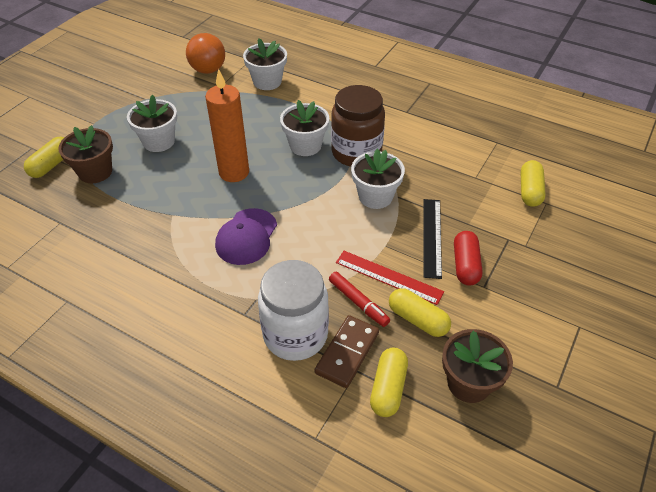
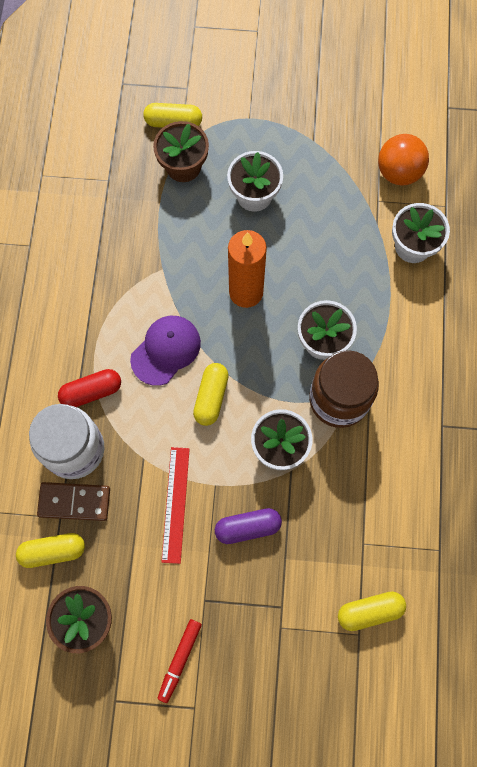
camera: 65 degrees right, 25 degrees up
(246, 237) = (166, 350): purple cap -> purple cap turned 135 degrees clockwise
(358, 302) = (132, 488): red marker -> red marker (179, 660)
(418, 319) = (136, 550): yellow capsule -> yellow capsule (211, 397)
(432, 237) = (248, 527): black ruler -> purple capsule
(465, 265) = (224, 573): red capsule -> red capsule (91, 392)

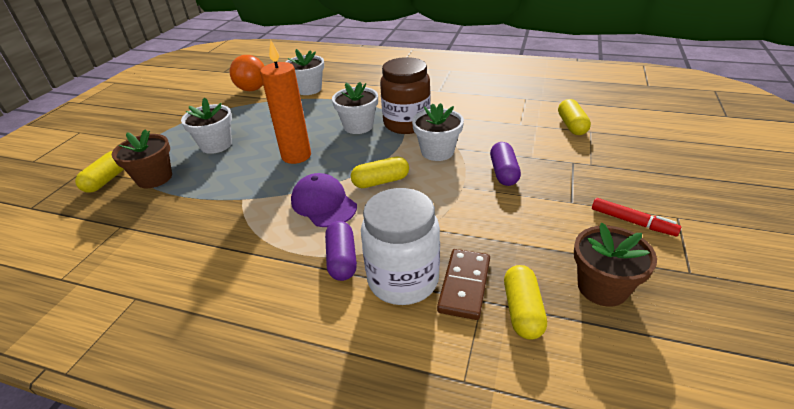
camera: 75 degrees left, 35 degrees down
(91, 392) = (342, 259): red capsule -> purple capsule
(175, 504) = (477, 211): red ruler -> none
(211, 397) = (381, 181): yellow capsule -> yellow capsule turned 45 degrees counterclockwise

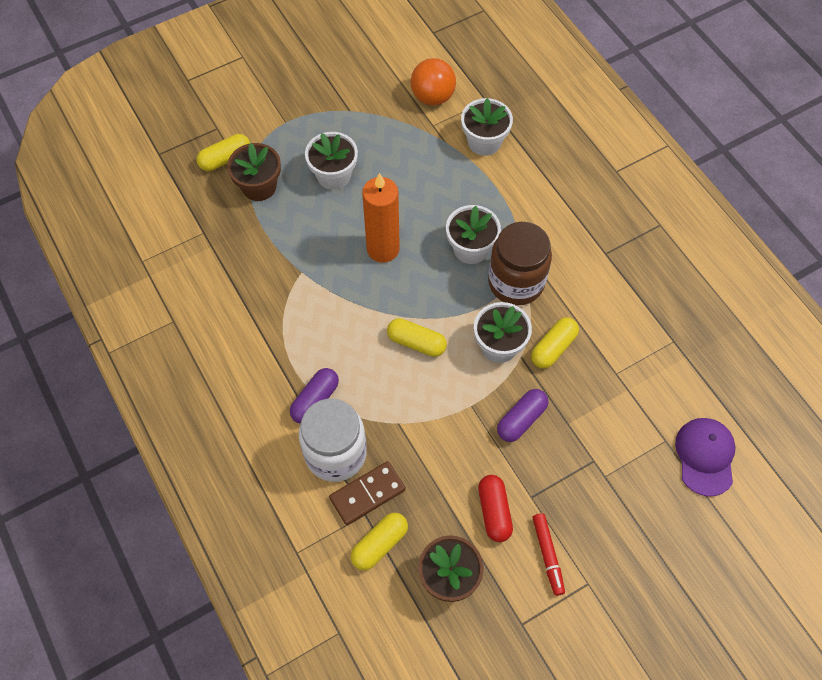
camera: 40 degrees right, 25 degrees up
(323, 204) = (352, 331): purple cap -> purple cap (705, 456)
(564, 226) = (494, 511): none -> red capsule
(571, 125) = (659, 418): yellow capsule -> yellow capsule (553, 348)

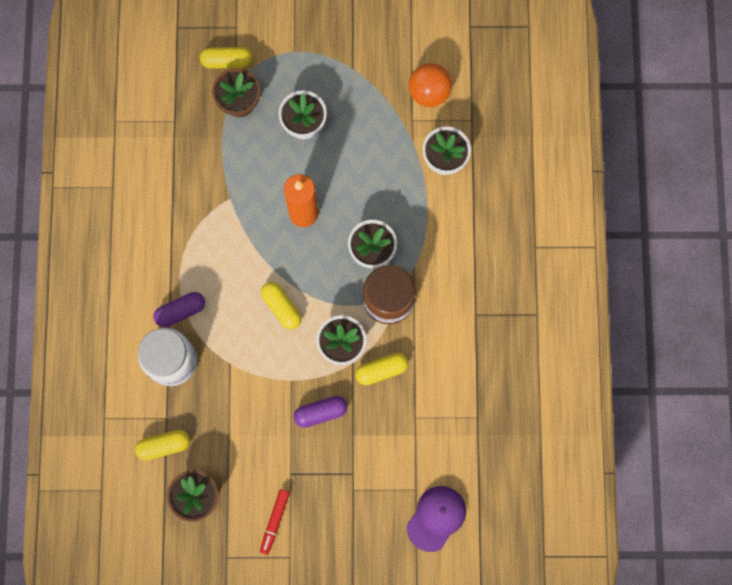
camera: 30 degrees right, 15 degrees up
(367, 494) = (177, 404): brown domino -> none
(494, 511) = (257, 469): red capsule -> none

